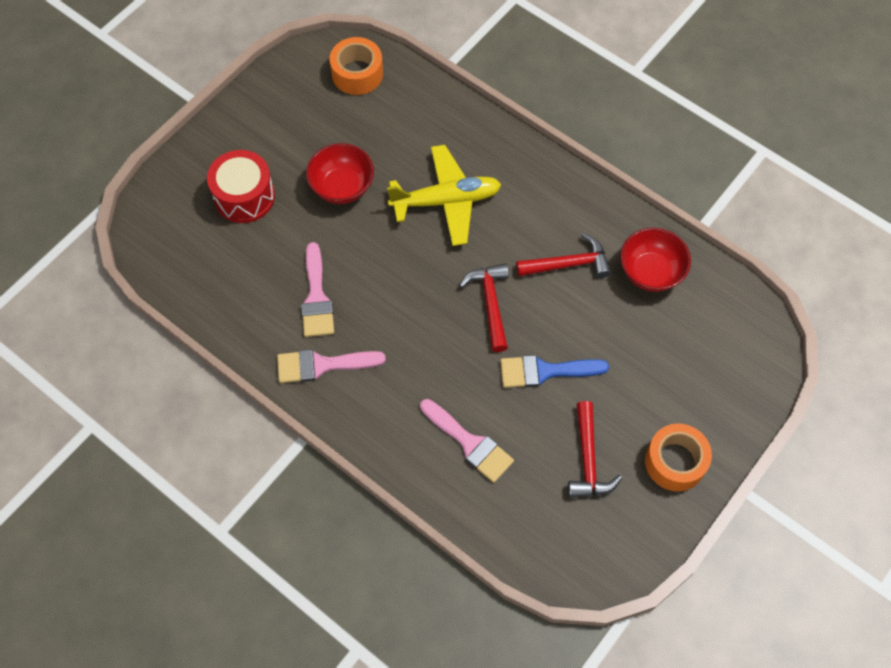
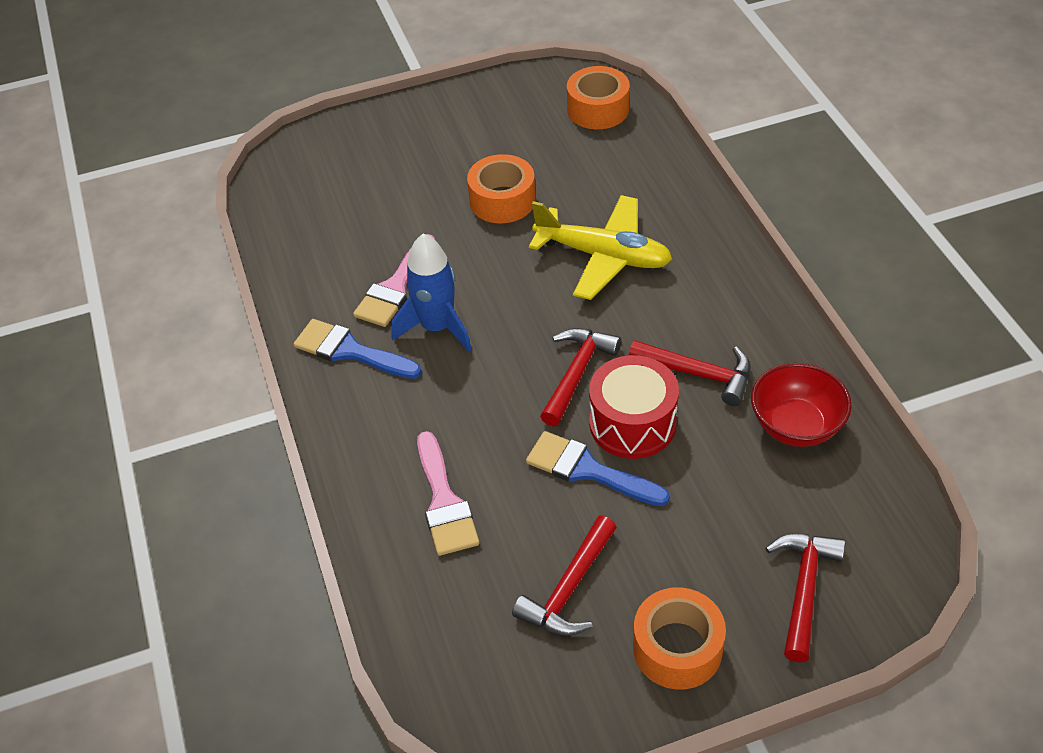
camera: 35 degrees right, 15 degrees down
(244, 196) = (398, 171): red drum -> red drum (632, 423)
(322, 365) = (350, 351): pink brush -> blue brush
(342, 187) = (502, 200): red bowl -> orange tape
(370, 315) = (437, 327): none -> blue rocket
(721, 383) = (804, 589): none -> red hammer

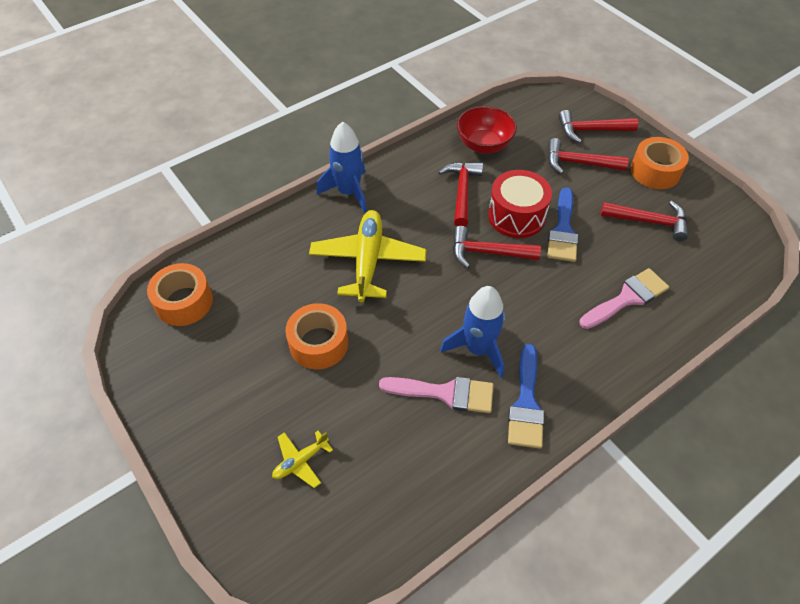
camera: 110 degrees left, 5 degrees up
(376, 173) = (300, 461): none -> yellow plane
(724, 540) = (578, 163): none -> red hammer
(729, 256) = (348, 192): none -> blue rocket

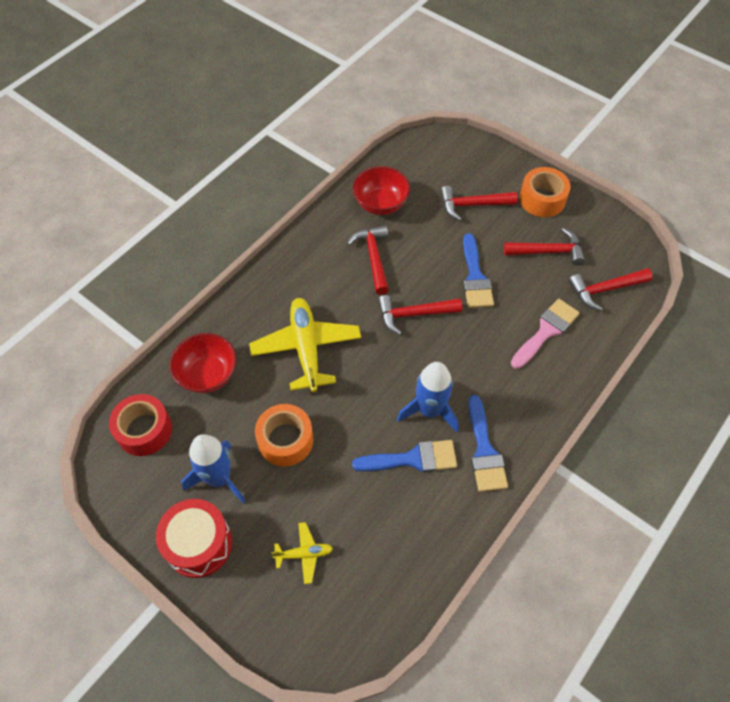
camera: 15 degrees left, 5 degrees up
(184, 302) = (144, 430): orange tape -> red tape
(263, 265) = (208, 374): none -> red bowl
(300, 461) = (304, 554): yellow plane -> yellow plane turned 135 degrees counterclockwise
(348, 192) = (266, 281): blue rocket -> blue rocket (219, 478)
(445, 393) = (412, 459): pink brush -> blue brush
(516, 216) = (430, 272): red drum -> red drum (199, 544)
(590, 130) = (475, 168): red hammer -> red hammer (604, 290)

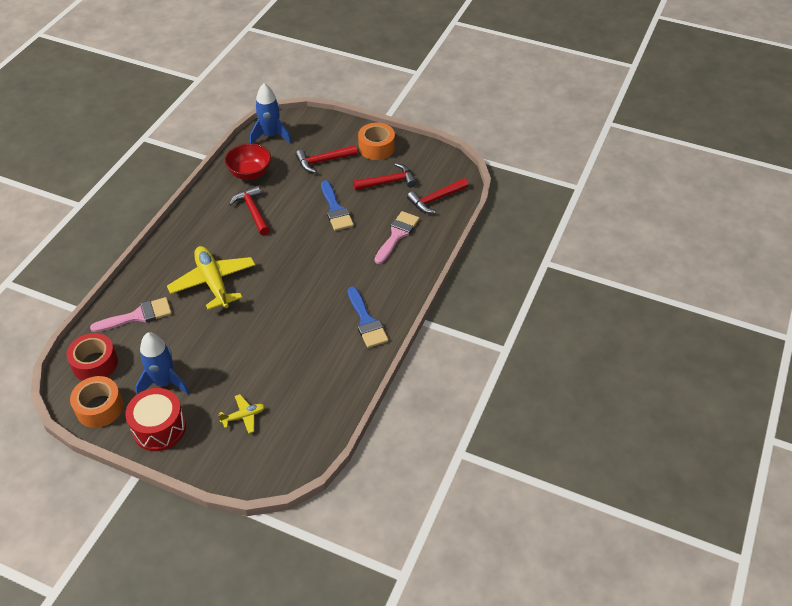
camera: 15 degrees left, 10 degrees down
(208, 374) = (138, 316): red bowl -> pink brush
(285, 440) = (211, 346): orange tape -> orange tape (99, 407)
(412, 459) = (313, 338): blue brush -> none
(413, 314) = (293, 244): red hammer -> none
(430, 410) = (319, 304): blue rocket -> blue rocket (271, 136)

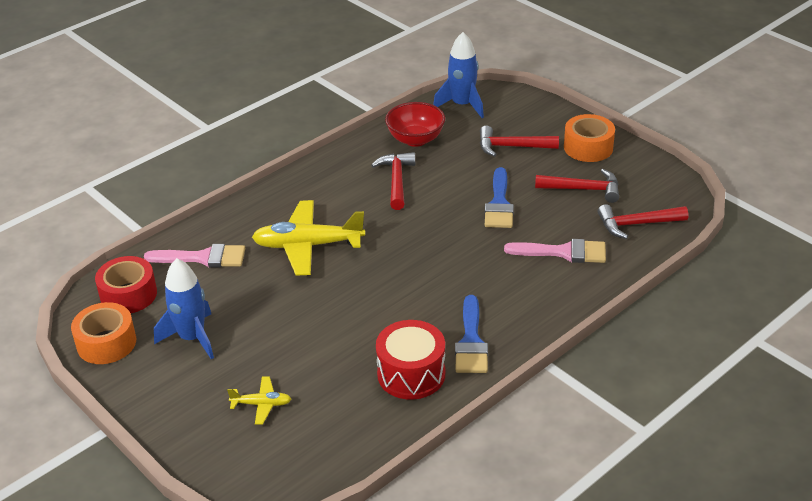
camera: 25 degrees right, 10 degrees down
(159, 428) = (158, 386): red drum -> red drum (411, 374)
(213, 282) = (308, 246): yellow plane -> yellow plane turned 90 degrees counterclockwise
(397, 235) = (563, 252): pink brush -> pink brush turned 45 degrees clockwise

